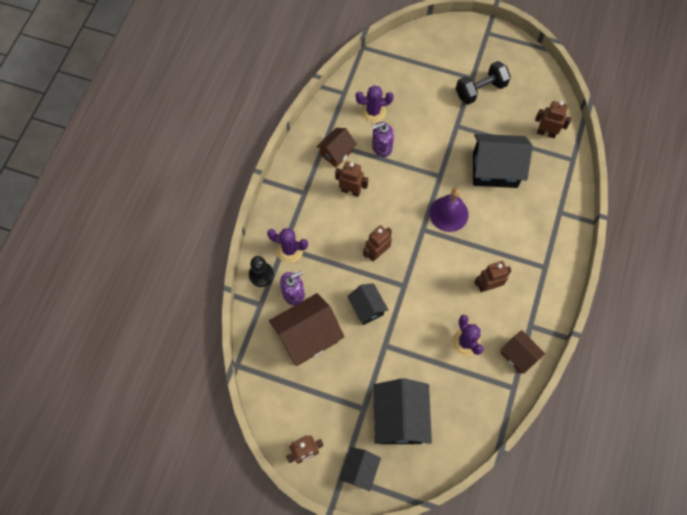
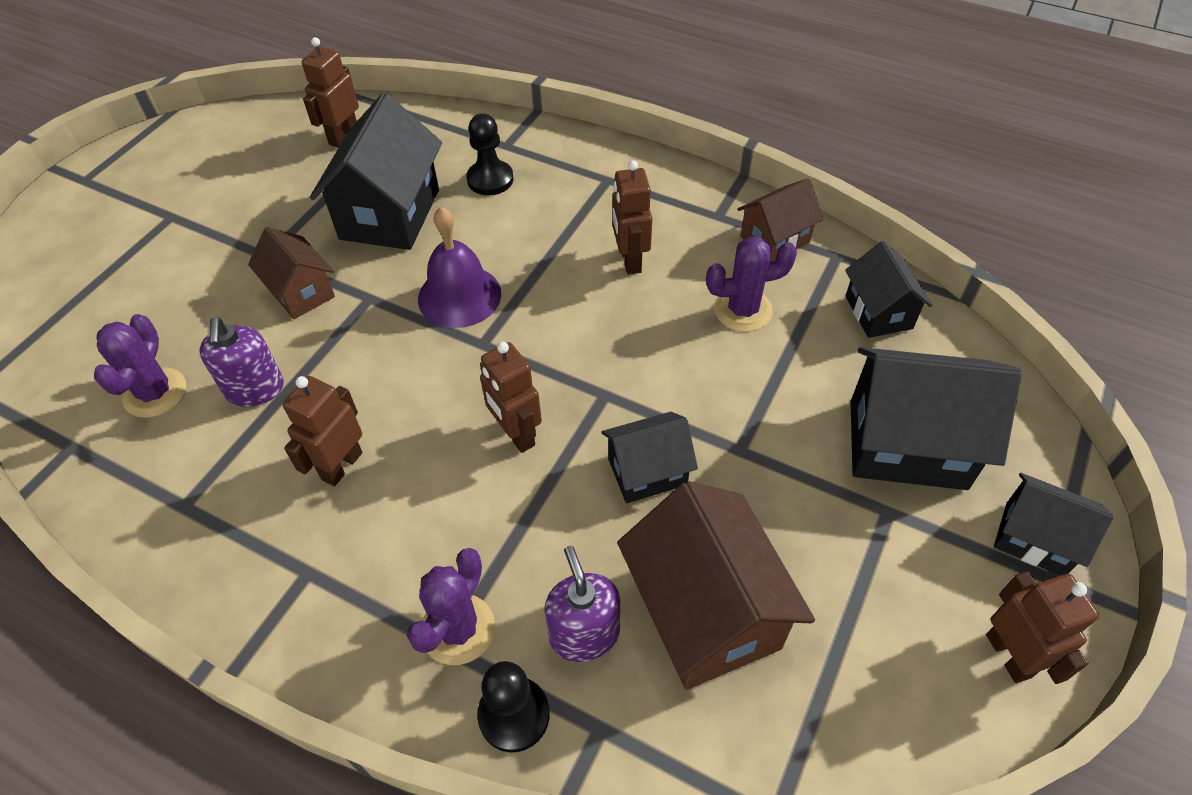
camera: 80 degrees left, 15 degrees down
(336, 153) = (227, 483): brown house -> brown house (301, 292)
(477, 408) = (878, 312): none -> black house
(480, 90) = (205, 208): black dumbbell -> none
(530, 210) = (490, 179): none -> black pawn

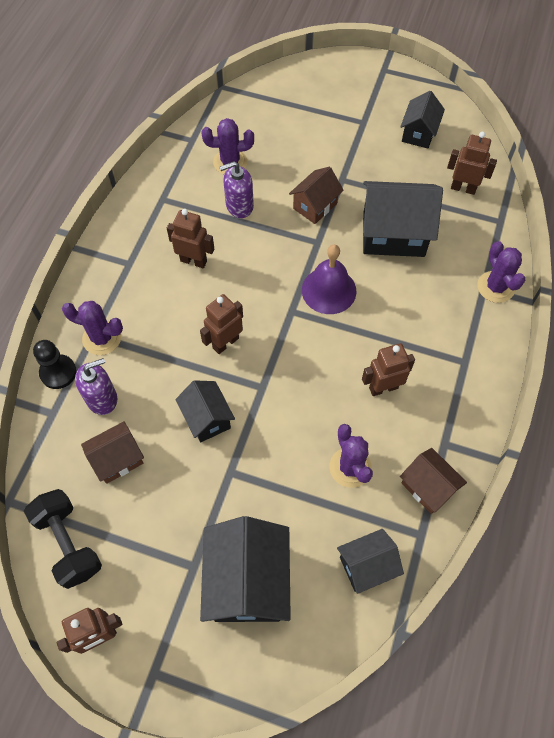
camera: 80 degrees right, 10 degrees up
(490, 179) = (443, 285): black pawn -> none
(507, 135) = (495, 287): none -> purple cactus
(705, 613) = (117, 459): brown house -> brown house, size x0.58
(856, 702) = (69, 543): none -> black dumbbell
(1034, 538) = (181, 664): black house -> black house (419, 133)

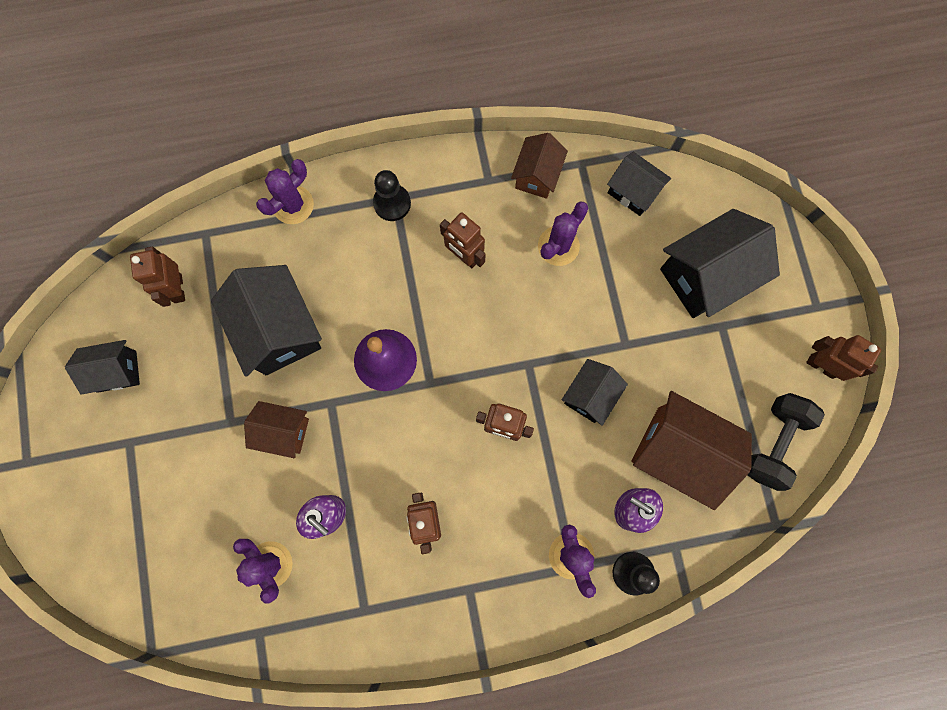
camera: 120 degrees left, 15 degrees up
(117, 459) = (677, 452): brown house -> brown house, size x1.73
(461, 357) = (392, 203): none -> black pawn

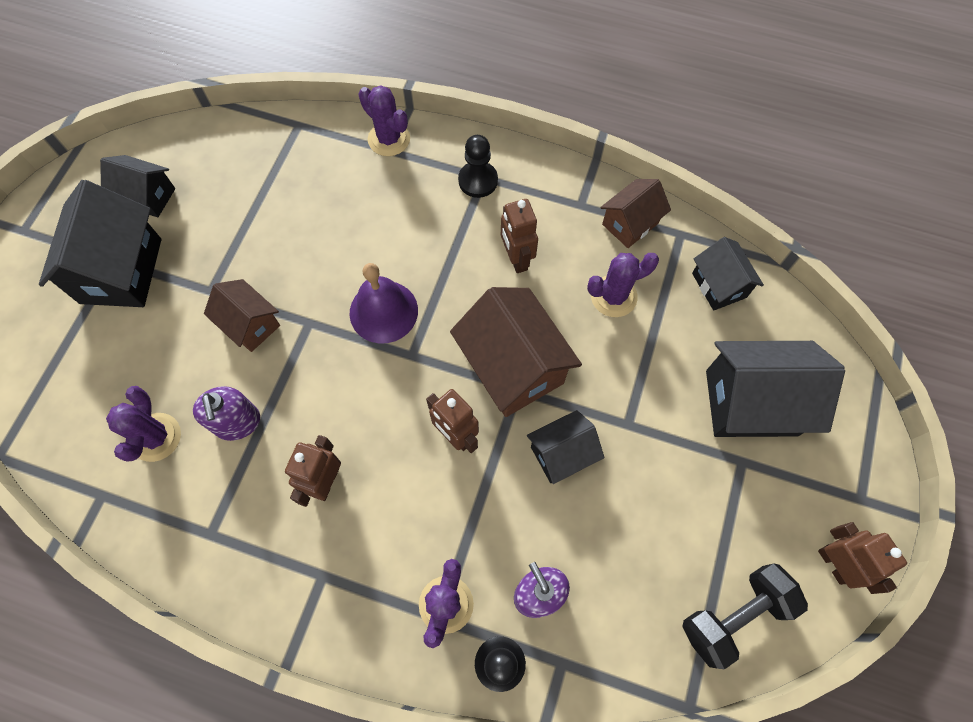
camera: 30 degrees right, 10 degrees down
(177, 288) = (245, 156): brown robot -> none
(279, 330) = (306, 236): black house -> black house (121, 271)
(293, 205) = (389, 139): purple cactus -> purple cactus turned 60 degrees clockwise
(677, 452) = (622, 563): brown house -> brown house (513, 367)

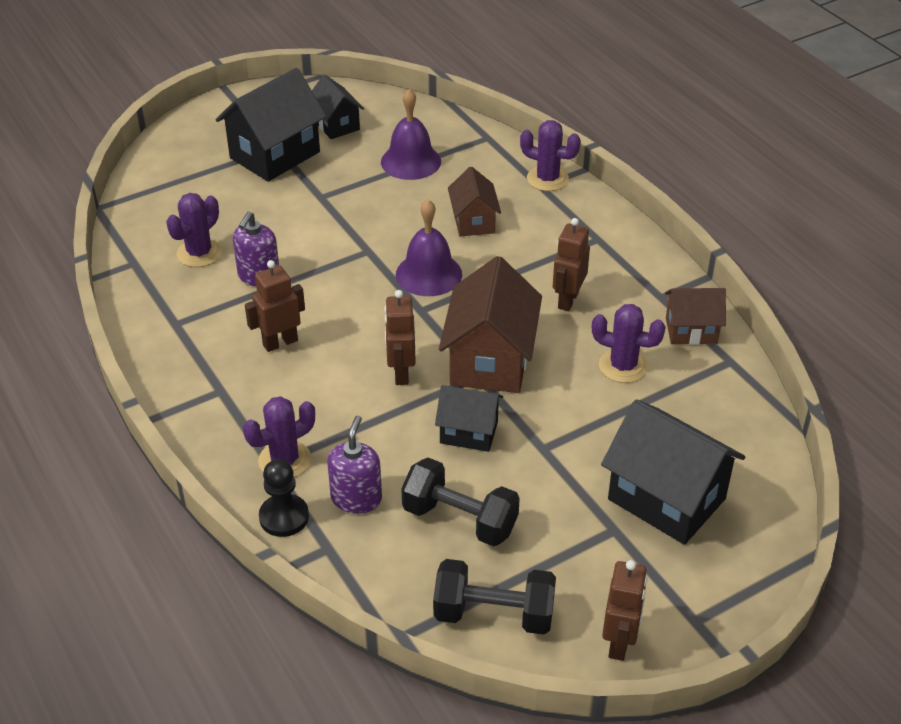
camera: 40 degrees right, 25 degrees down
(250, 324) = (326, 229): brown house -> brown house (473, 222)
(255, 195) = (411, 161): none -> purple bell
(389, 139) = (547, 179): purple cactus -> purple cactus turned 60 degrees counterclockwise
(478, 180) = (591, 238): black pawn -> none
(632, 546) = (460, 519): none -> black dumbbell
(719, 285) = (727, 411): black house -> none

